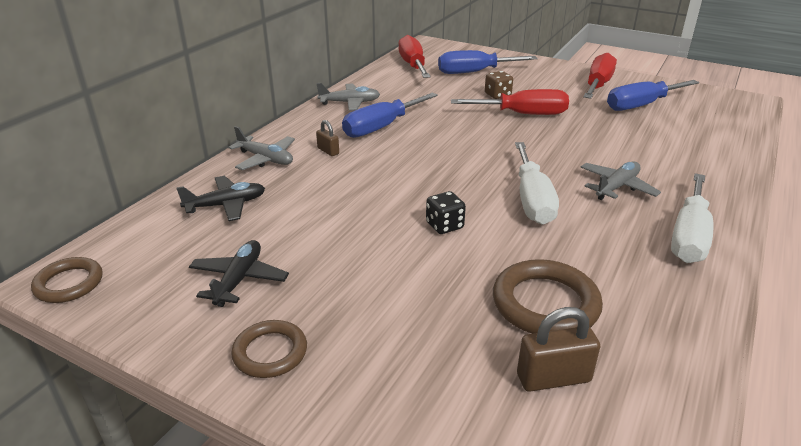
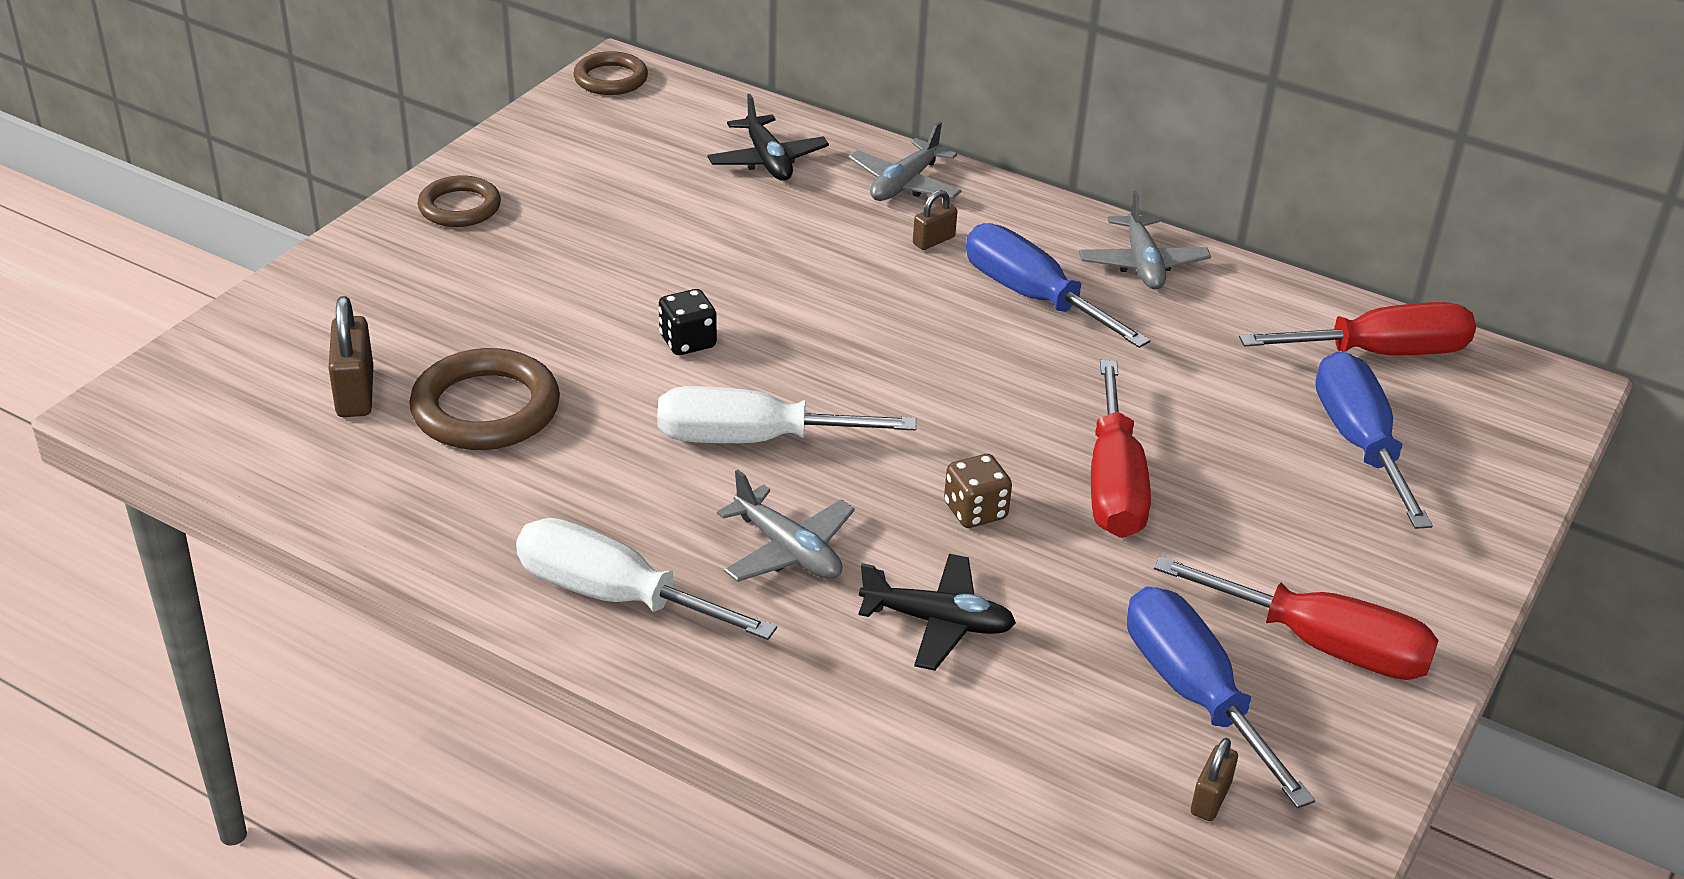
camera: 90 degrees right, 5 degrees up
(239, 279) = (593, 181): black plane -> black plane (938, 622)
(497, 95) = (1218, 461): brown dice -> brown dice (975, 511)
(693, 105) = (1210, 798): none -> brown padlock

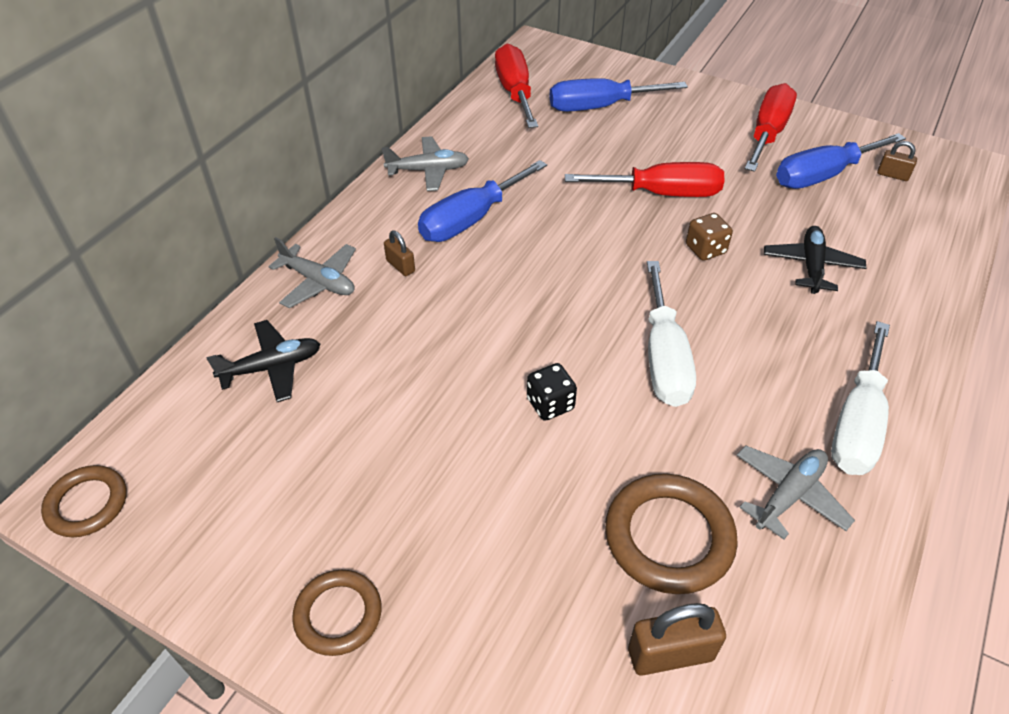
camera: 90 degrees left, 10 degrees up
(788, 550) = (774, 334): grey plane -> grey plane (789, 495)

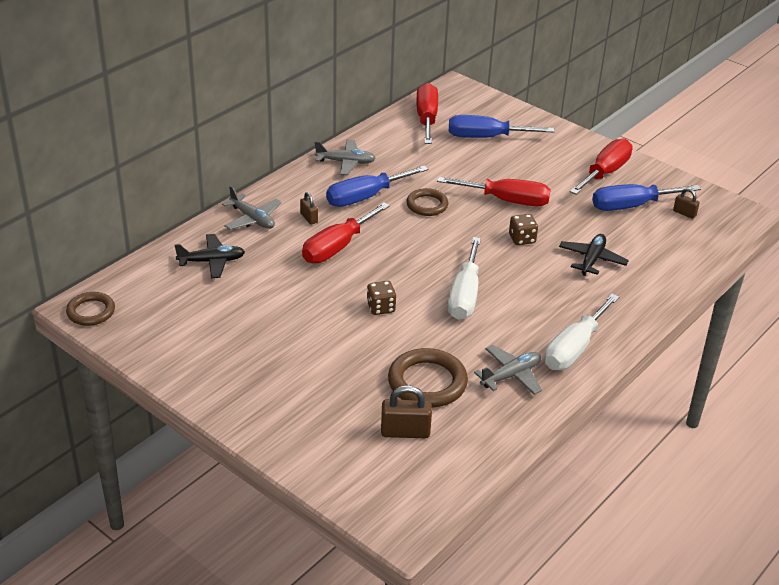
camera: 10 degrees right, 10 degrees down
(338, 614) = (223, 384): brown ring -> brown ring (427, 205)
(455, 308) = (337, 247): none -> red screwdriver
(550, 404) = (381, 307): black dice -> brown dice

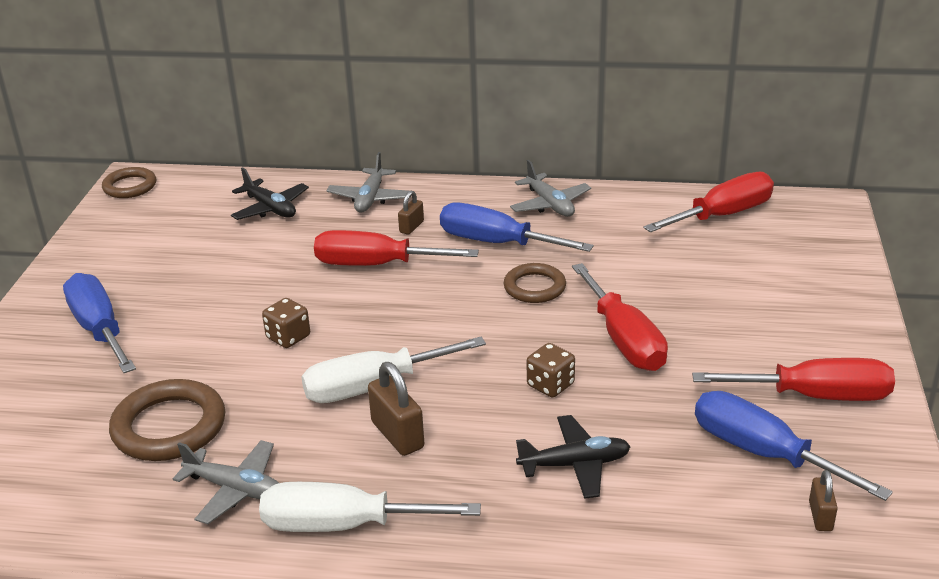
camera: 60 degrees right, 5 degrees down
(405, 432) = (61, 447): brown padlock -> brown padlock (397, 435)
(486, 137) = (748, 270): blue screwdriver -> blue screwdriver (99, 329)

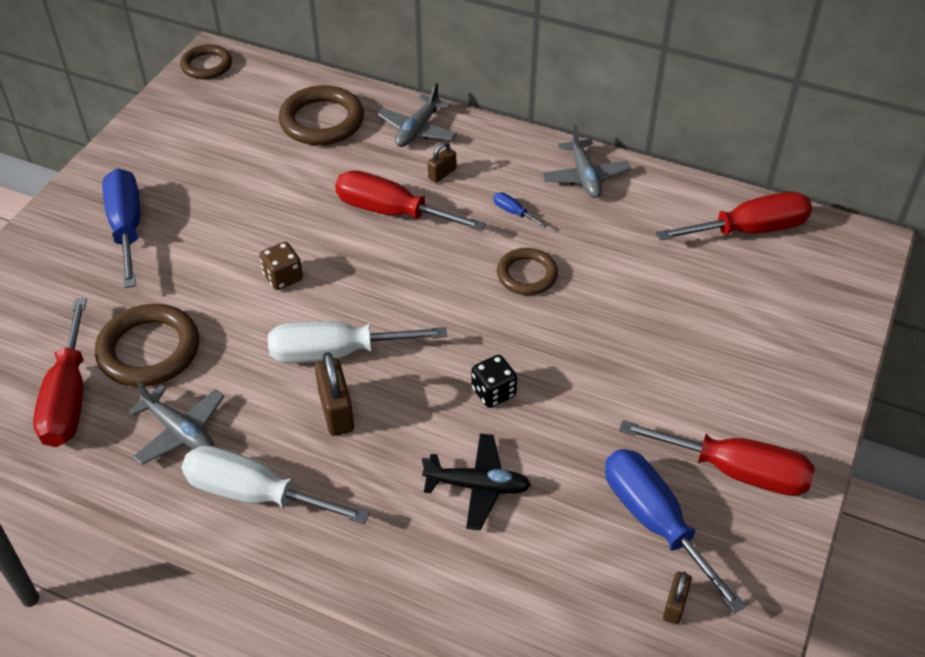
camera: 15 degrees right, 15 degrees up
(270, 208) = (322, 121): black plane -> brown ring
(496, 243) = (513, 212): blue screwdriver -> blue screwdriver, size x0.41
(550, 385) = (493, 392): brown dice -> black dice
(624, 340) = (584, 358): red screwdriver -> red screwdriver (69, 397)

